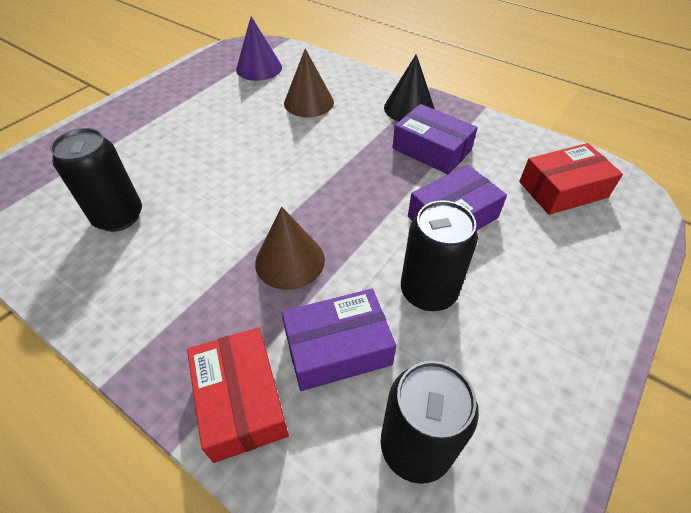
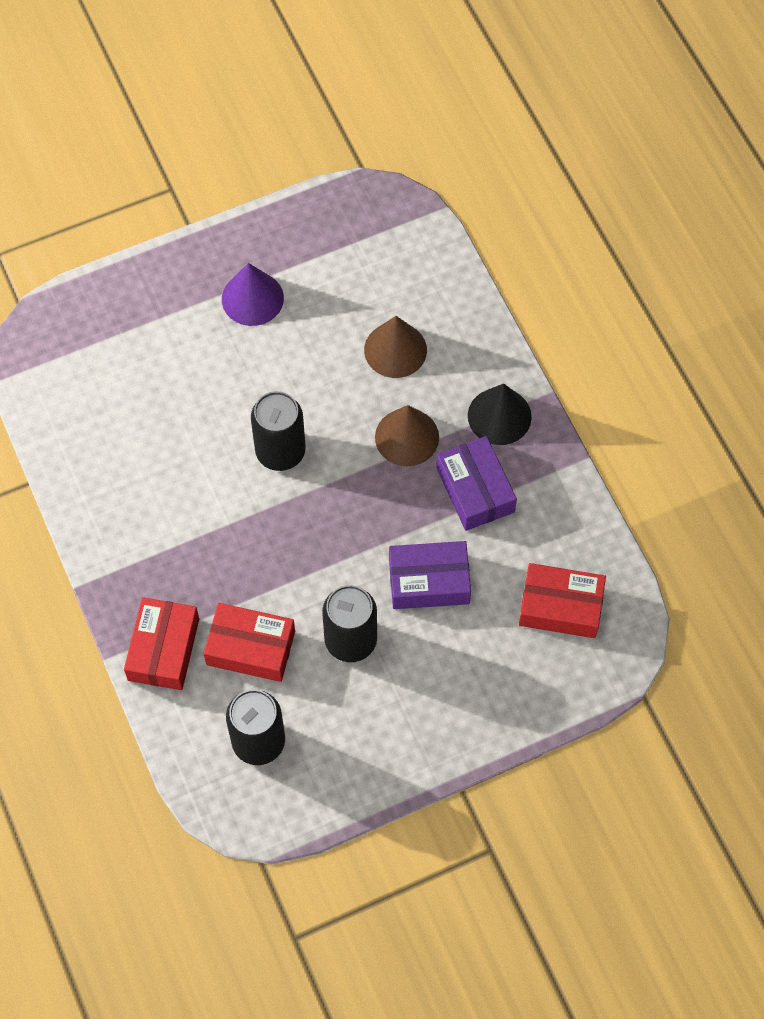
camera: 30 degrees right, 15 degrees up
(119, 217) = (138, 426): black can -> black can (280, 451)
(259, 68) = (374, 256): purple cone -> purple cone (252, 298)
(290, 261) = (259, 551): brown cone -> brown cone (407, 437)
(337, 348) = (250, 648): purple box -> red box

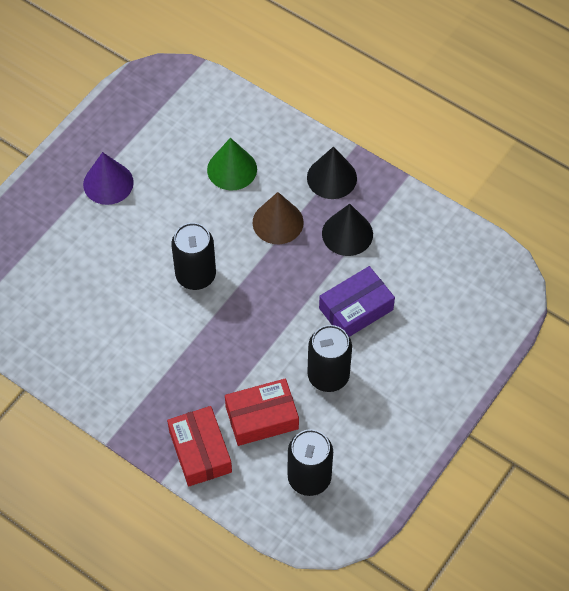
camera: 30 degrees left, 5 degrees down
(395, 350) = (232, 169): brown cone -> green cone
(475, 490) = (347, 233): purple box -> black cone
(560, 606) = (454, 280): red box -> none

